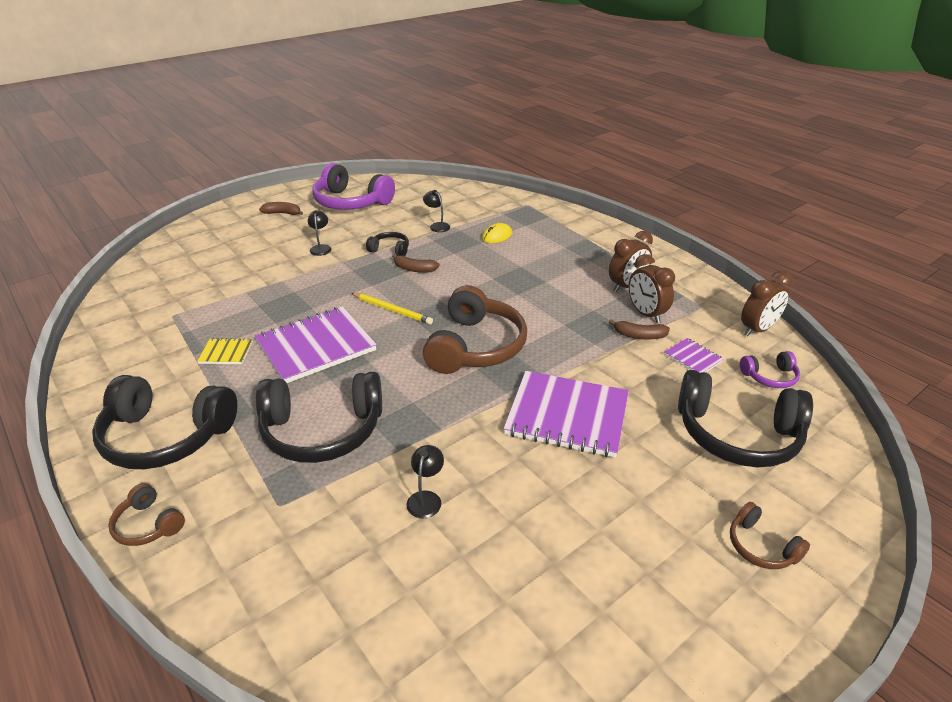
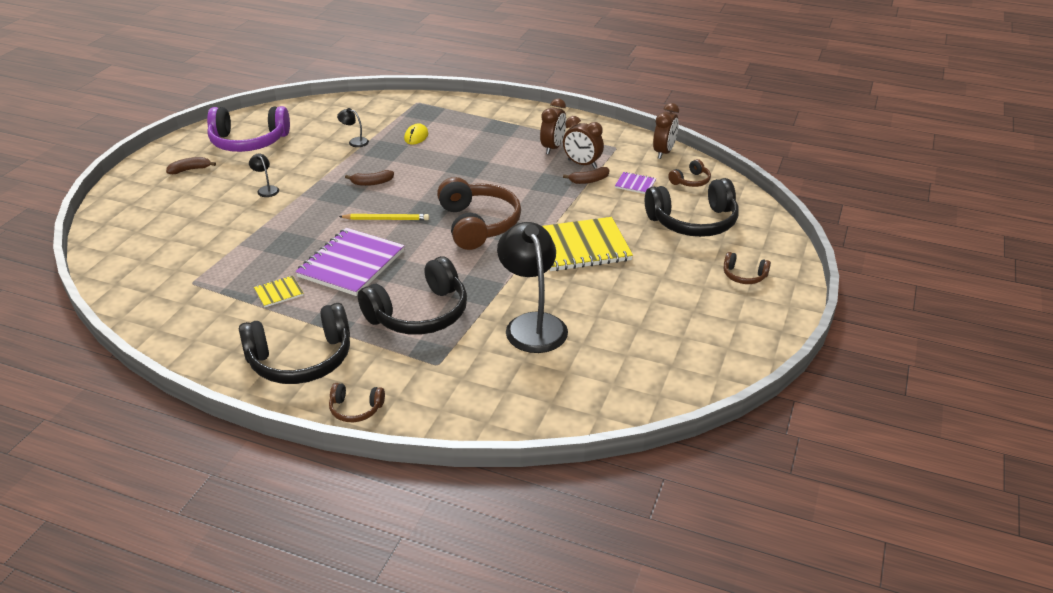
camera: 30 degrees left, 0 degrees up
(390, 250) = (333, 173): black headphones -> none
(426, 498) = (532, 324): black lamp -> black lamp, size x2.38
(567, 416) = (581, 247): purple notebook -> yellow notebook
(769, 377) = (691, 181): purple headphones -> brown headphones

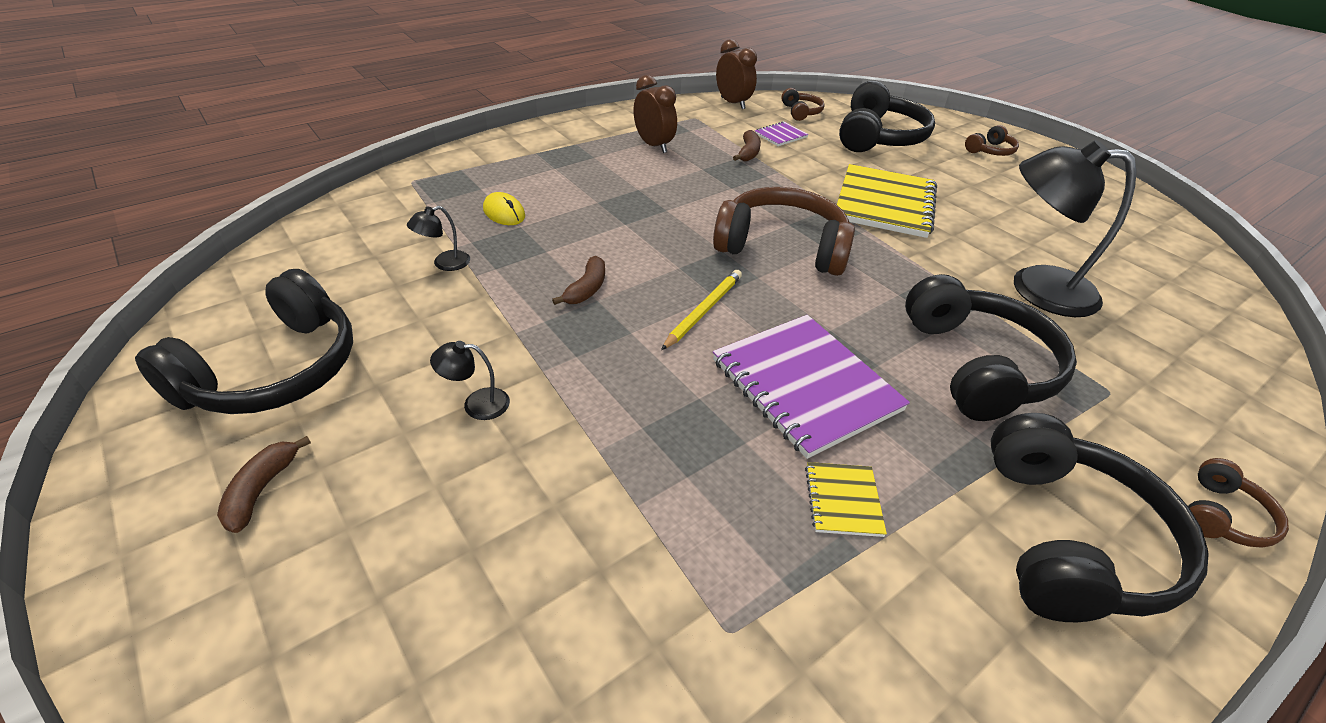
camera: 60 degrees left, 5 degrees up
(248, 142) = (274, 371): purple headphones -> black headphones
(582, 164) = (709, 144): brown clock -> none

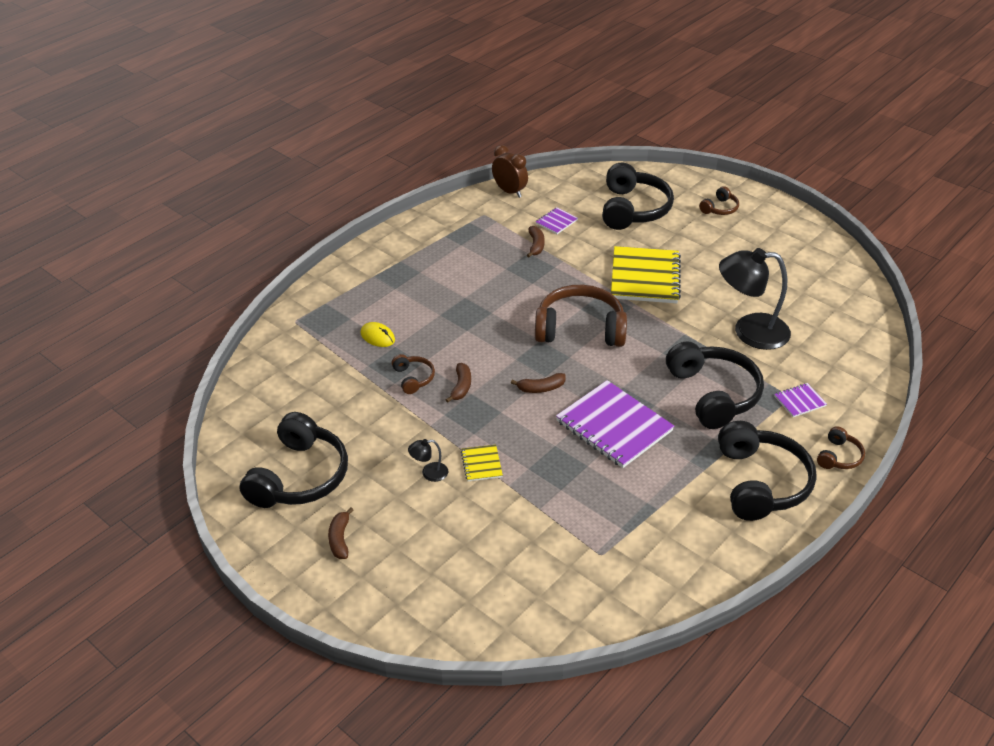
camera: 10 degrees left, 0 degrees up
(444, 263) = (359, 385): black lamp -> none
(654, 145) = (461, 251): brown clock -> none
(703, 311) = (541, 388): yellow pencil -> brown banana
(801, 112) = (567, 192): brown headphones -> brown headphones (413, 378)
(843, 500) = (645, 486): yellow notebook -> yellow notebook (481, 464)
(1129, 402) = (799, 401): none -> purple notebook

